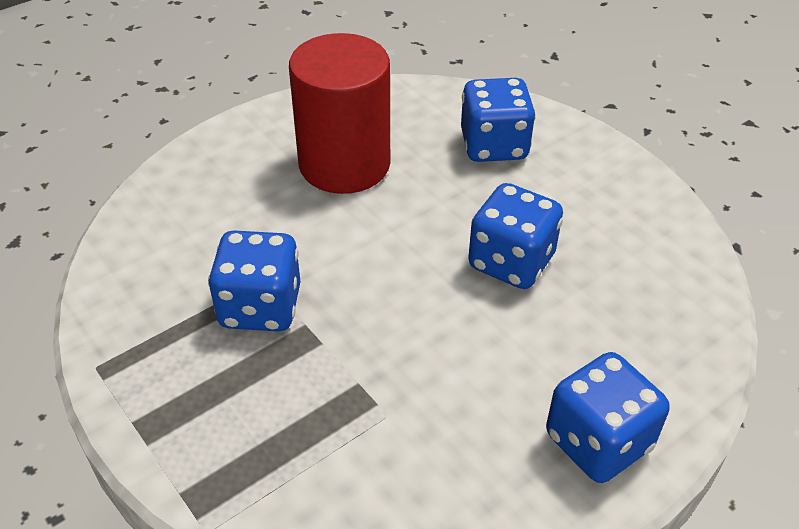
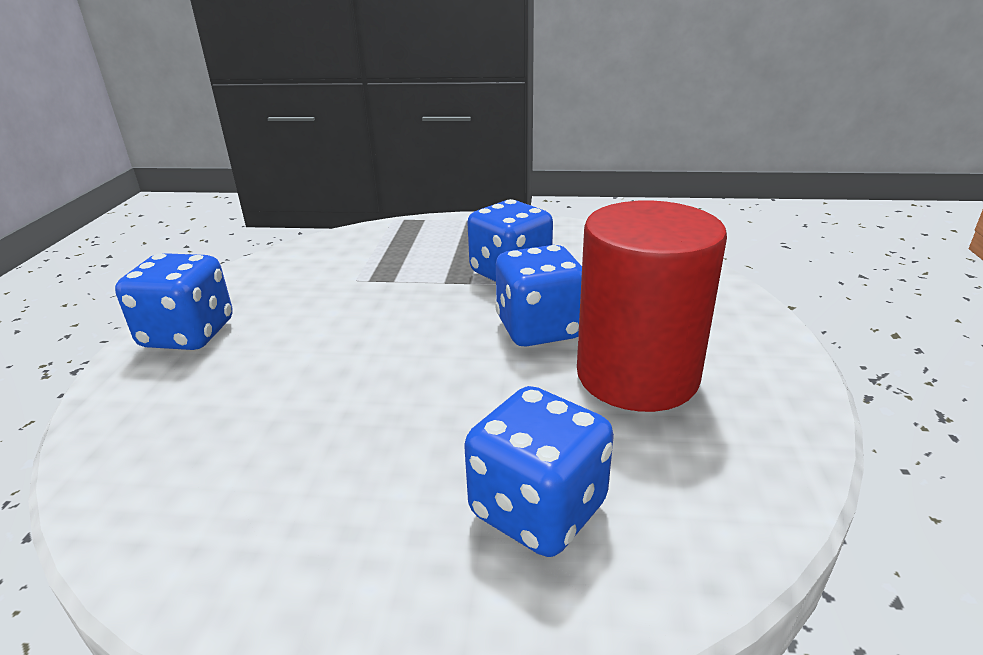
camera: 135 degrees right, 15 degrees down
(511, 262) = (364, 397): blue dice -> blue dice (539, 329)

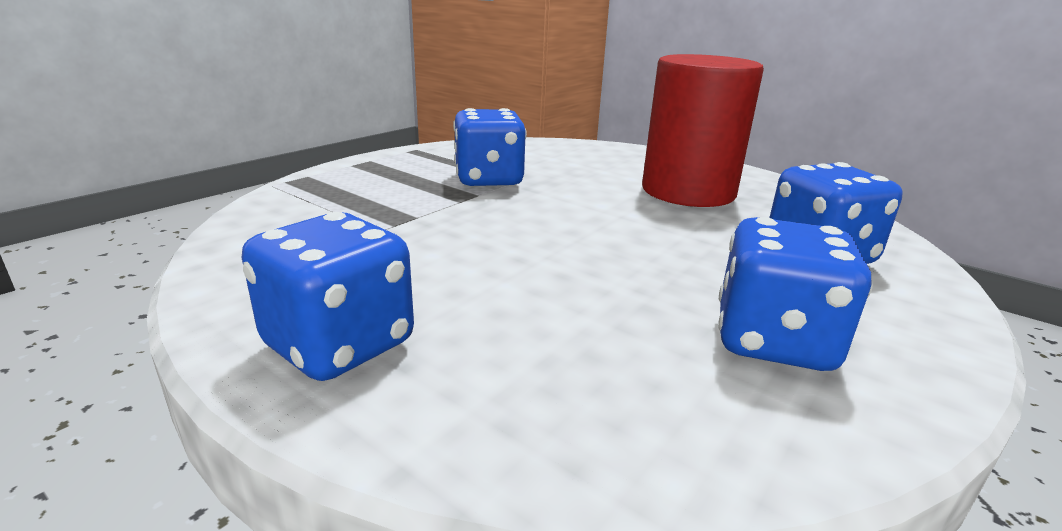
camera: 60 degrees left, 5 degrees down
(539, 329) = (593, 196): blue dice -> blue dice (773, 341)

